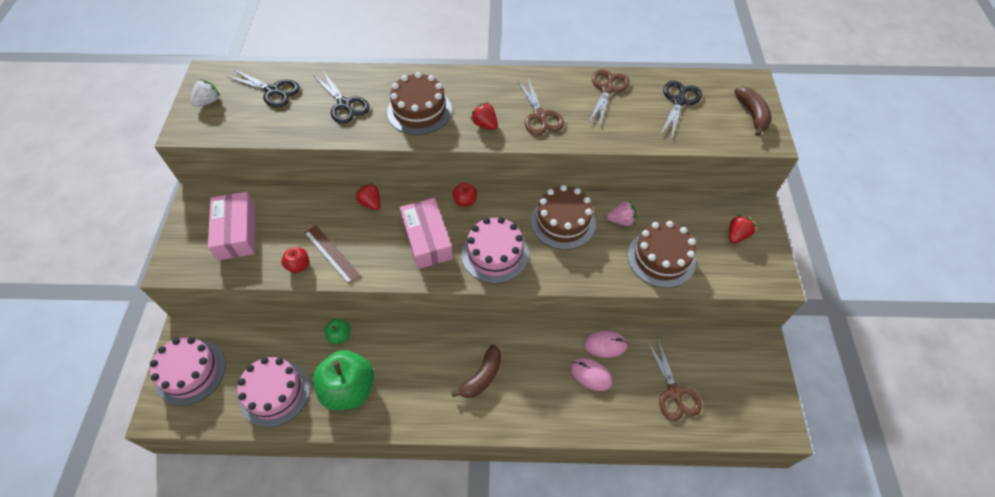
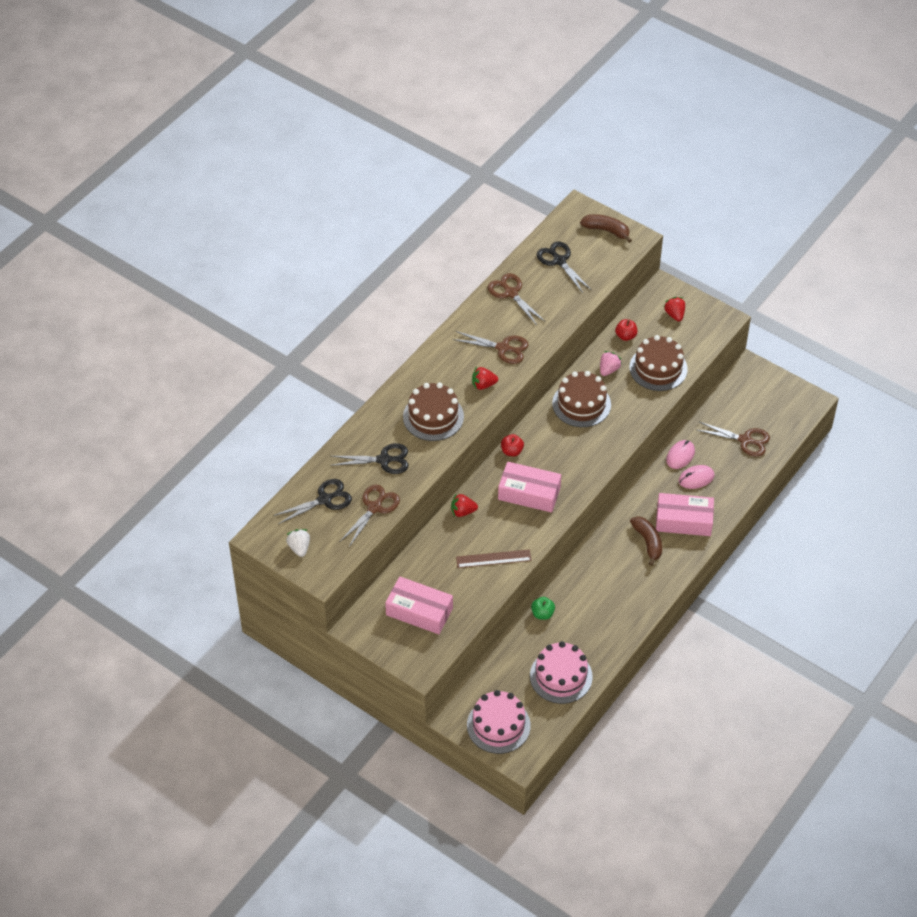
camera: 55 degrees left, 5 degrees down
(285, 125) = (374, 507): none -> brown scissors
(298, 265) = (488, 584): red apple -> red apple (625, 336)
(349, 389) = (594, 628): green apple -> none
(495, 254) = (576, 460): pink cake -> none
(531, 394) = (683, 520): none -> pink box

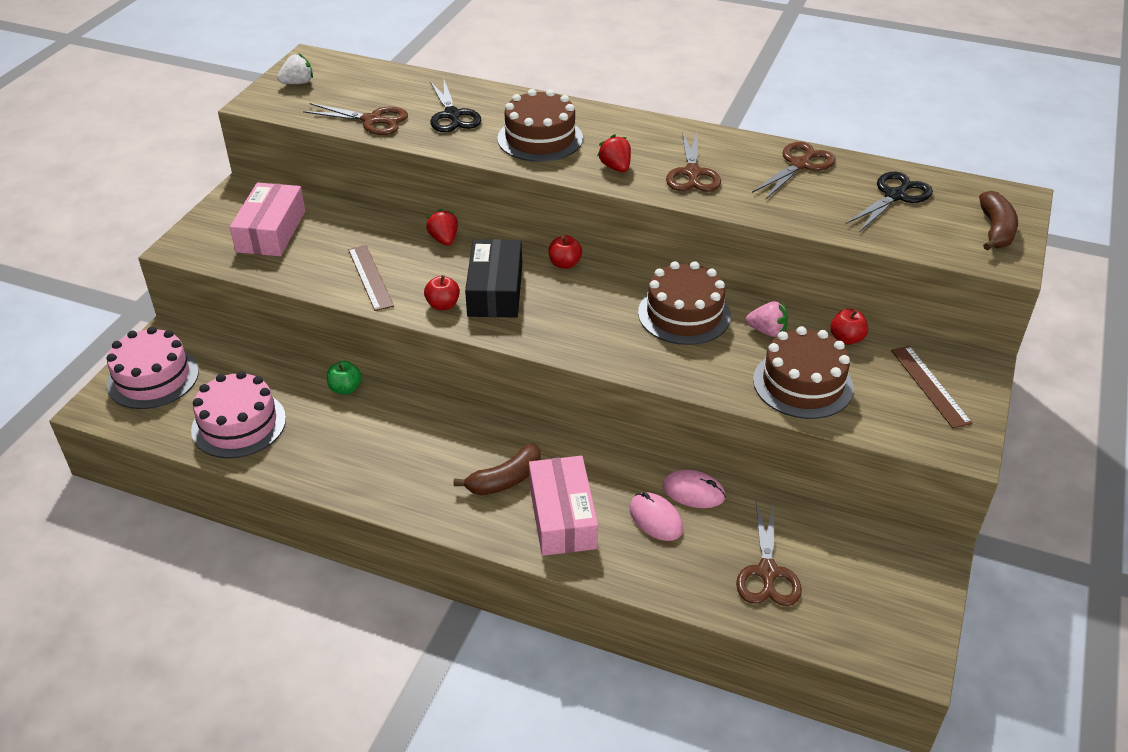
camera: 75 degrees right, 10 degrees down
(324, 499) = (375, 87): black scissors -> none
(529, 493) = (495, 290): pink box -> black box
(536, 523) = (443, 305): none -> red apple
(674, 314) = (930, 386): red strawberry -> brown ruler

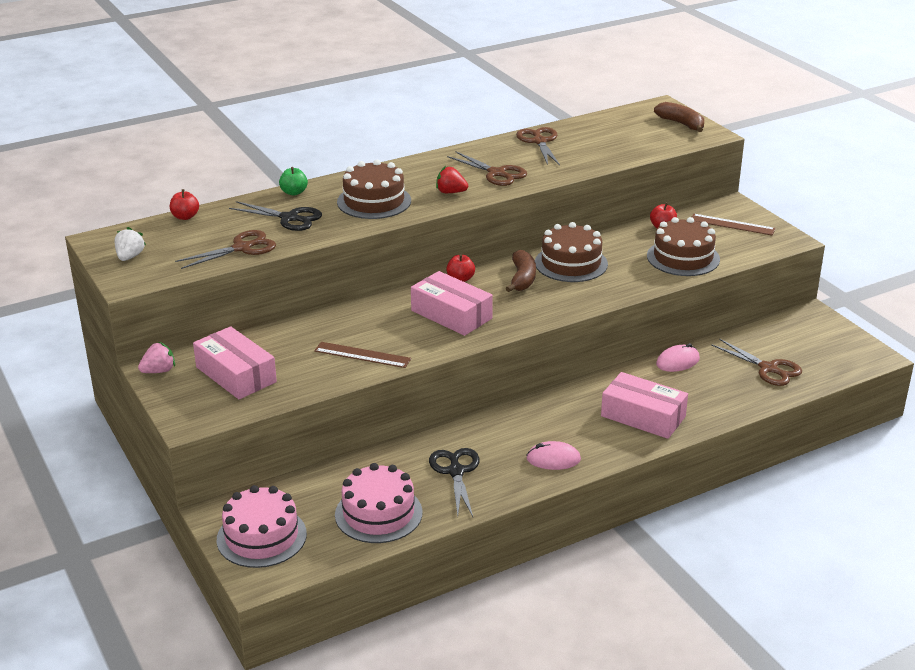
camera: 50 degrees left, 10 degrees down
(345, 388) = (404, 450): green apple -> green apple (294, 192)
(443, 305) = (438, 339): red apple -> red apple (185, 217)
(444, 239) = (363, 310): red strawberry -> none
(495, 290) = (451, 314): black box -> pink box
(505, 480) = (584, 423): brown banana -> brown banana (522, 279)
(655, 519) = (684, 385): pink mouse -> pink mouse (553, 459)
(767, 331) = (623, 246): pink strawberry -> pink strawberry (159, 371)
(895, 196) = (611, 132): black scissors -> black scissors (456, 472)

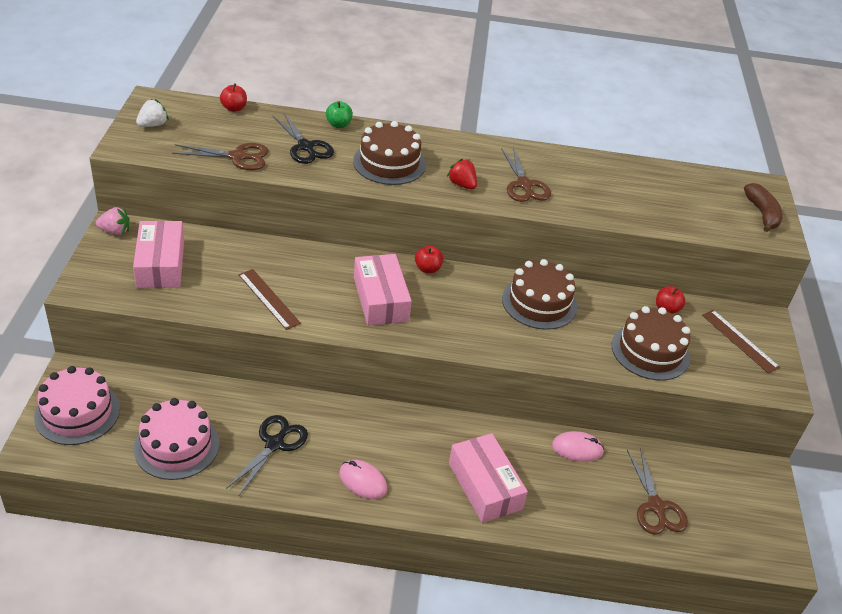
camera: 30 degrees right, 10 degrees up
(522, 279) = (479, 296): brown banana -> none
(539, 141) = (601, 170): brown scissors -> none

